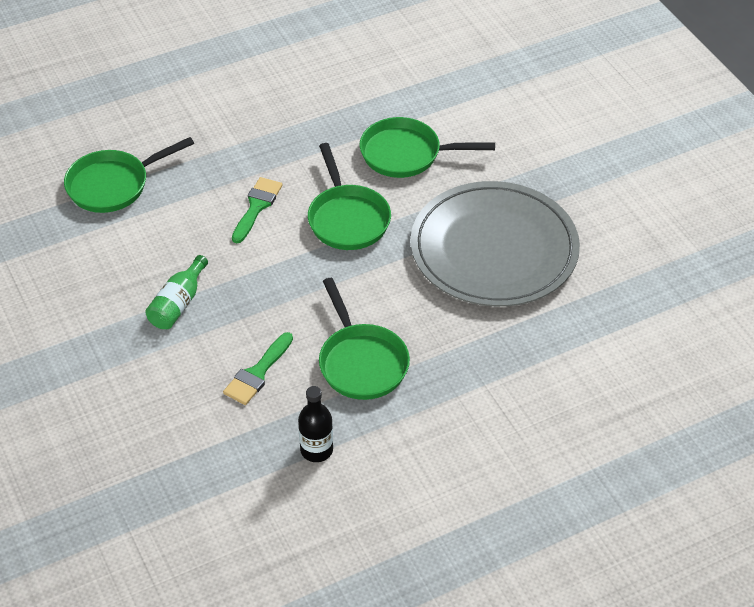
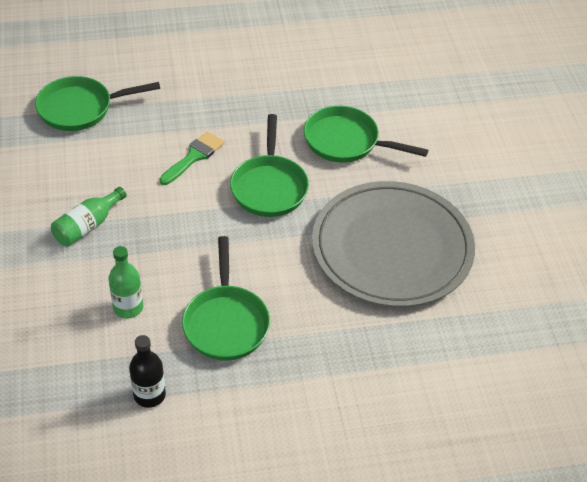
camera: 15 degrees right, 0 degrees up
(257, 373) = (128, 307): green brush -> green bottle

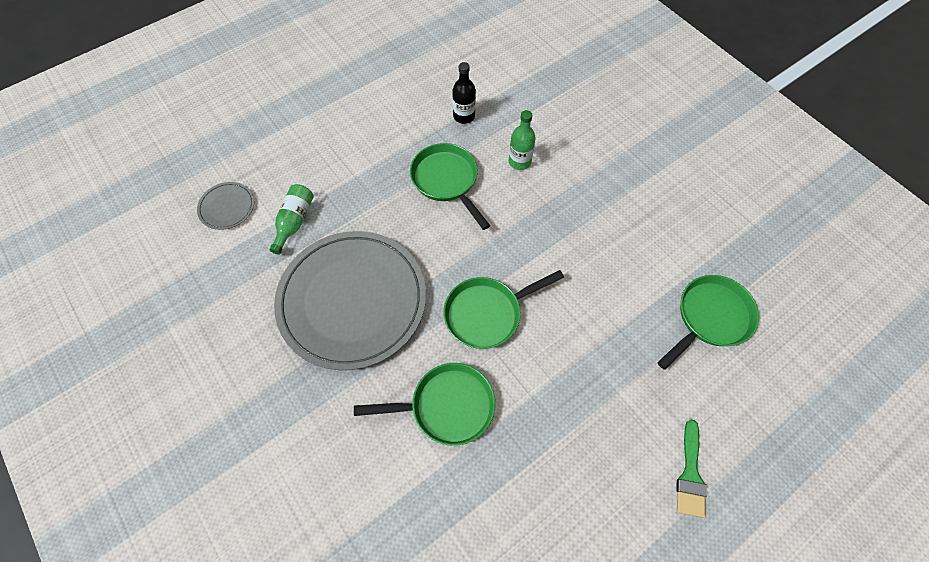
camera: 155 degrees right, 15 degrees up
(88, 226) = (599, 207): green bottle -> green bottle (294, 222)
(194, 156) = (571, 314): green brush -> green brush (690, 474)
(269, 187) = (487, 313): green pan -> green pan turned 90 degrees counterclockwise
(501, 404) = (227, 207): none -> grey plate

